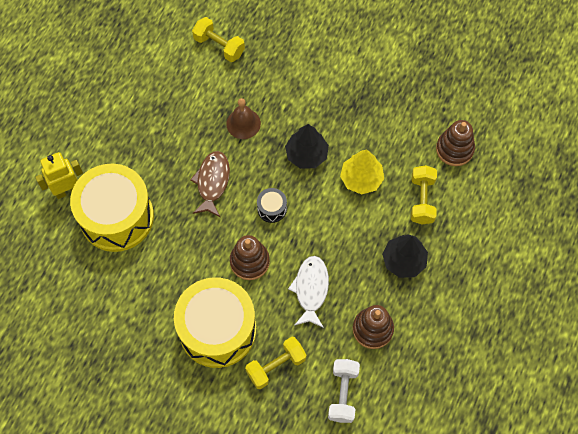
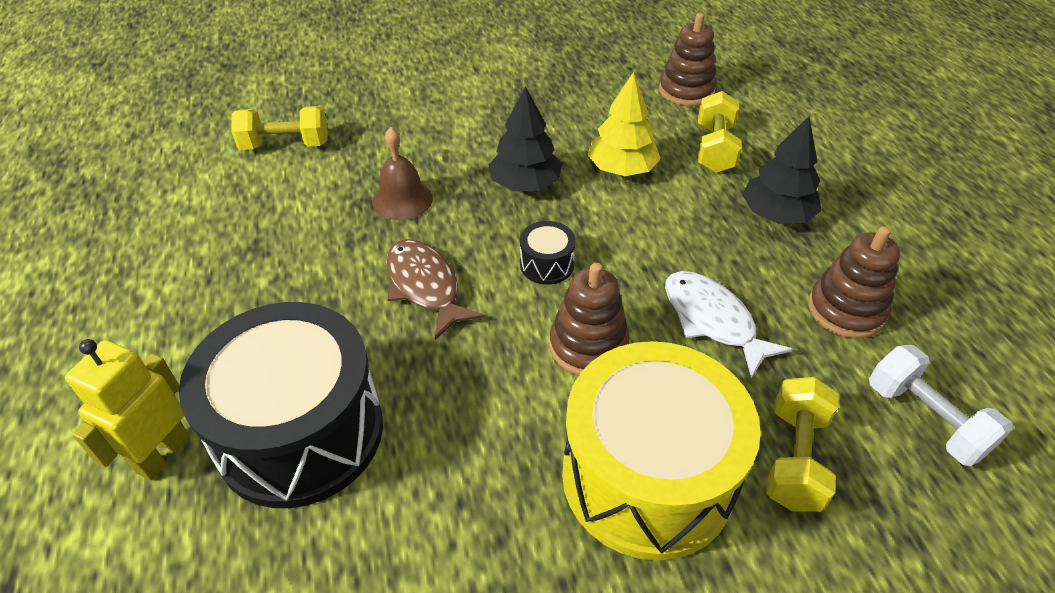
camera: 40 degrees left, 20 degrees down
(117, 217) = (300, 432): yellow drum -> black drum
(422, 200) = (714, 149): yellow dumbbell -> yellow dumbbell turned 45 degrees clockwise

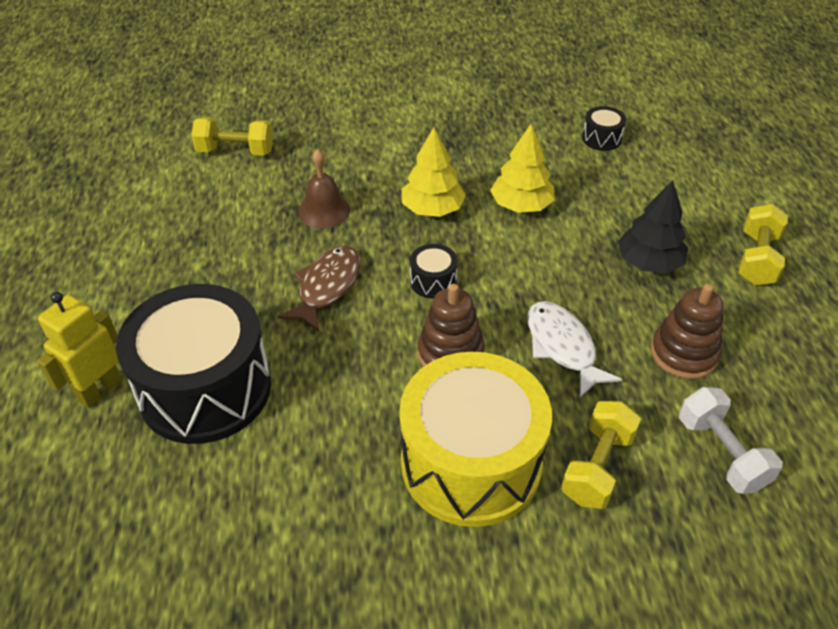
camera: 10 degrees right, 0 degrees up
(425, 287) = (327, 287): brown fish -> brown fish turned 45 degrees clockwise
(525, 184) = (432, 209): black tree -> yellow tree
(686, 91) = (601, 138): brown stacking toy -> black drum
(714, 149) = (611, 196): yellow dumbbell -> yellow dumbbell (756, 259)

